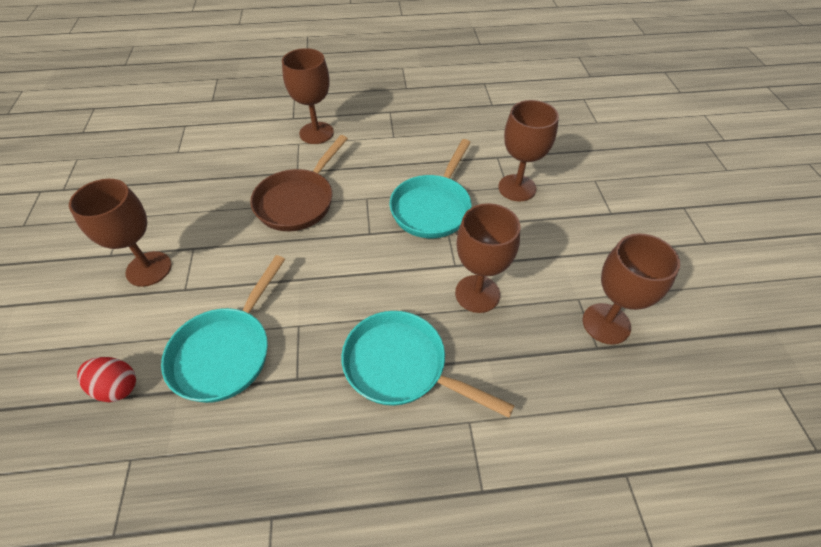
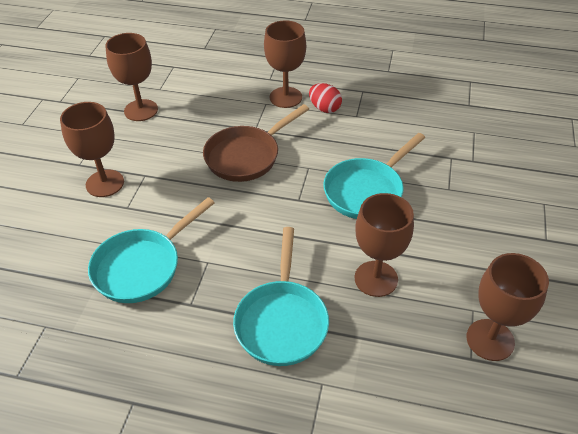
camera: 20 degrees right, 5 degrees down
(117, 387) = (52, 270): red egg -> red egg (324, 108)
(402, 366) = (282, 321): turquoise pan -> turquoise pan turned 135 degrees counterclockwise
(517, 188) = (458, 192): brown goblet -> brown goblet (141, 110)

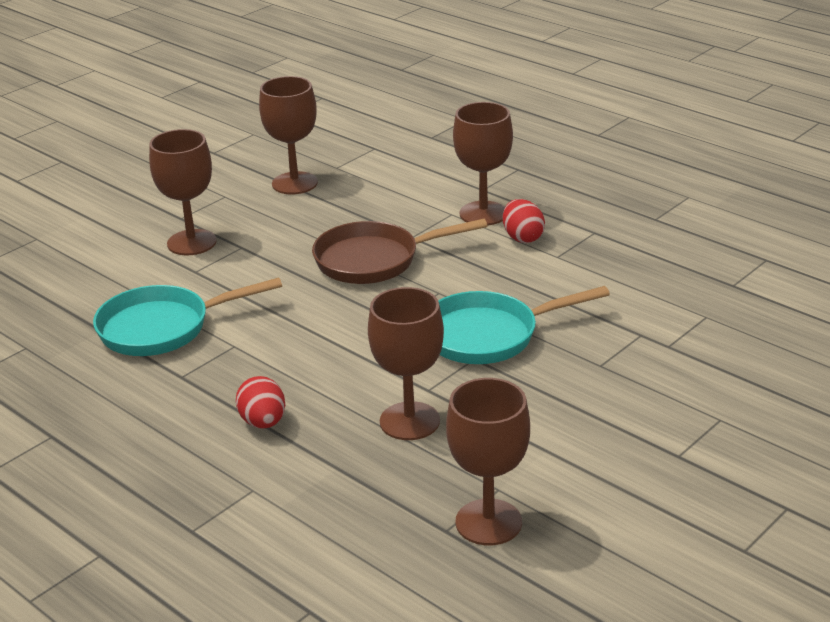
camera: 30 degrees right, 15 degrees down
(282, 321) = (263, 422): turquoise pan -> red egg

